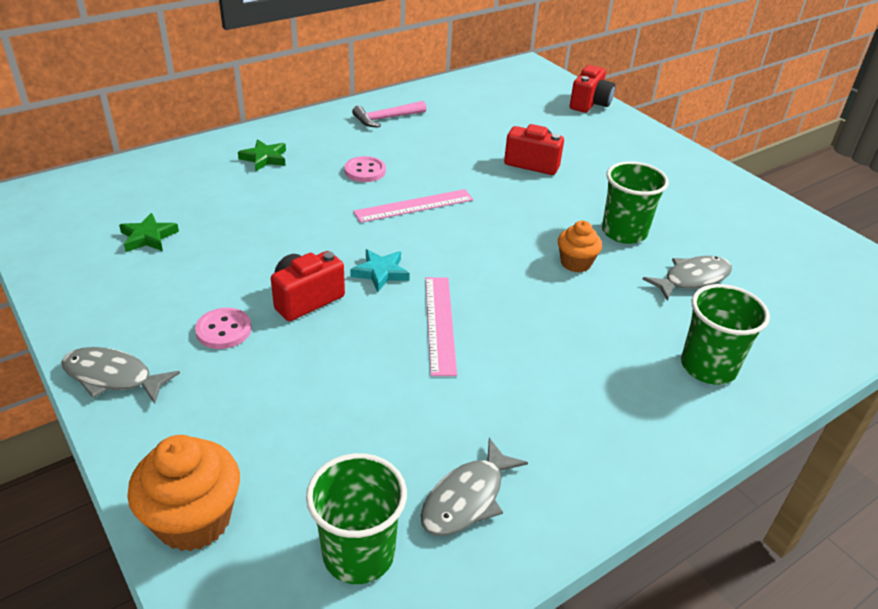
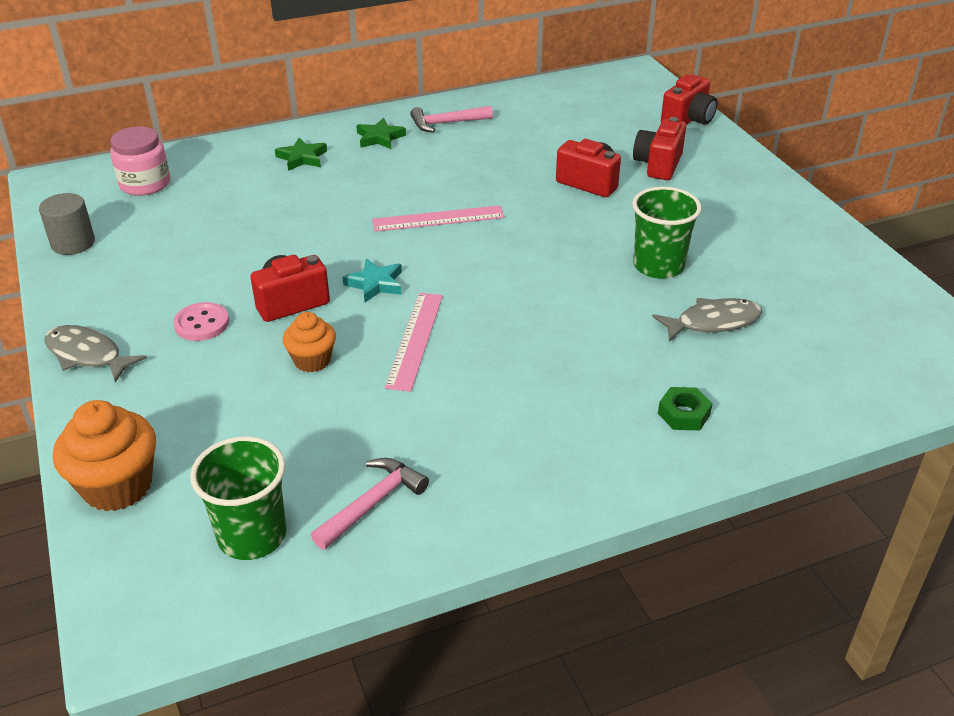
camera: 15 degrees right, 0 degrees up
(59, 260) = (73, 243): none -> grey cylinder
(116, 194) = (145, 184): none -> pink jar
(148, 237) = (161, 228): green star -> green star (380, 138)
(365, 171) = (401, 178): pink button -> none
(467, 498) = (372, 503): grey fish -> pink hammer
(575, 263) = (587, 293): orange cupcake -> orange cupcake (312, 360)
(583, 144) = (658, 165): none -> red camera
(708, 367) = (684, 414): green cup -> green nut

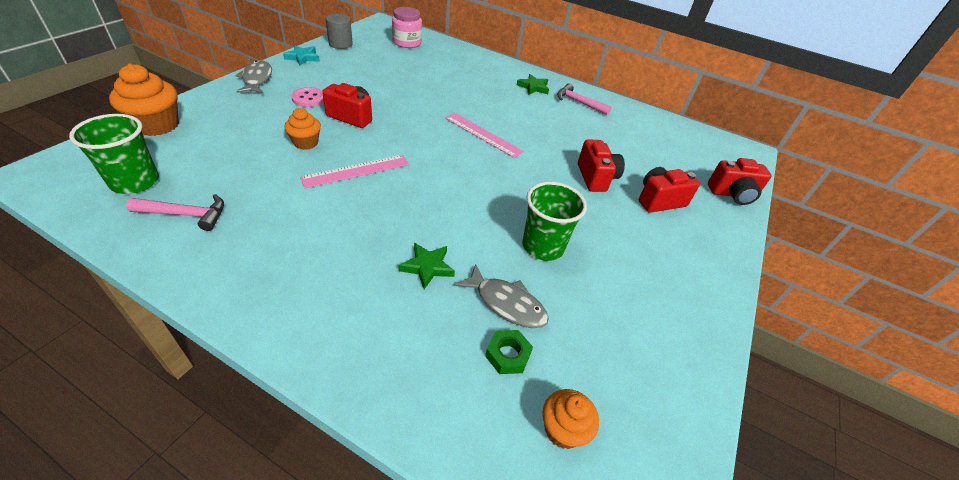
camera: 45 degrees right, 5 degrees up
(302, 158) = (483, 72): green star -> green star (427, 267)
(375, 284) = (396, 137): turquoise star -> turquoise star (302, 58)
(684, 414) = (378, 330): green nut -> green nut (508, 355)
(864, 354) = (563, 429): none -> orange cupcake

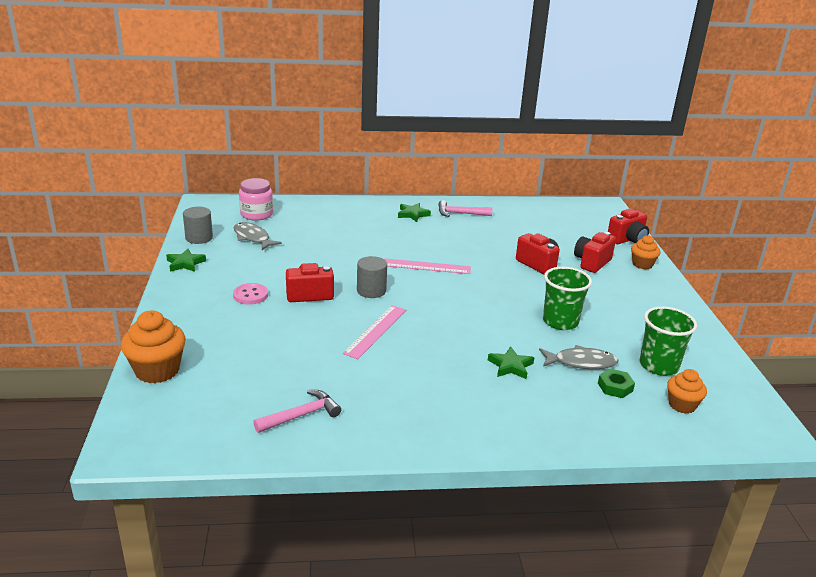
camera: 30 degrees left, 15 degrees down
(135, 182) = (220, 415): green cup -> green cup (658, 366)
(257, 79) = (176, 298): grey fish -> grey fish (252, 238)
(302, 58) = (185, 263): turquoise star -> green star
(306, 143) = (306, 329): orange cupcake -> orange cupcake (642, 264)
(405, 135) = (371, 291): none -> grey cylinder

